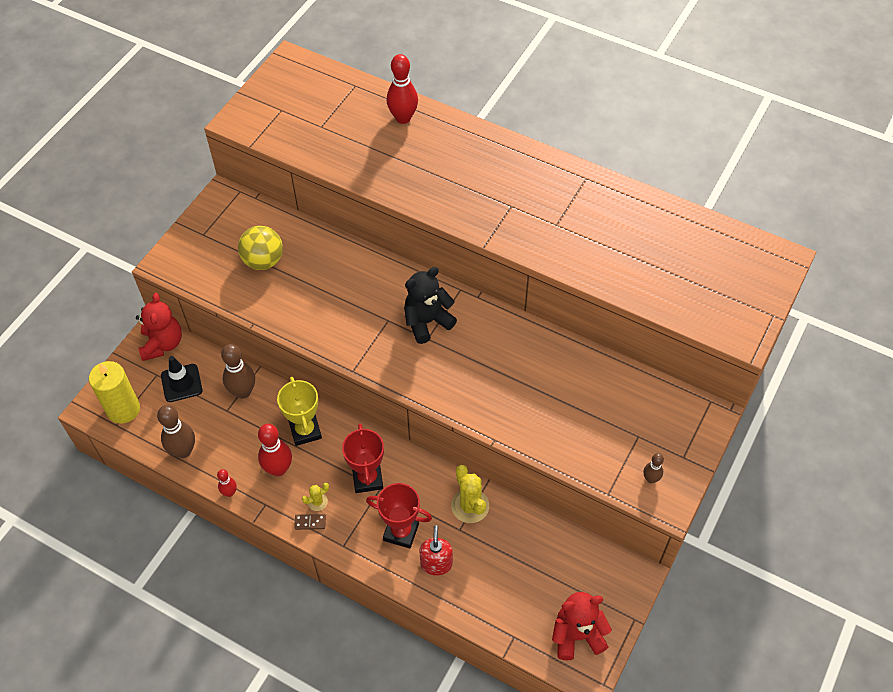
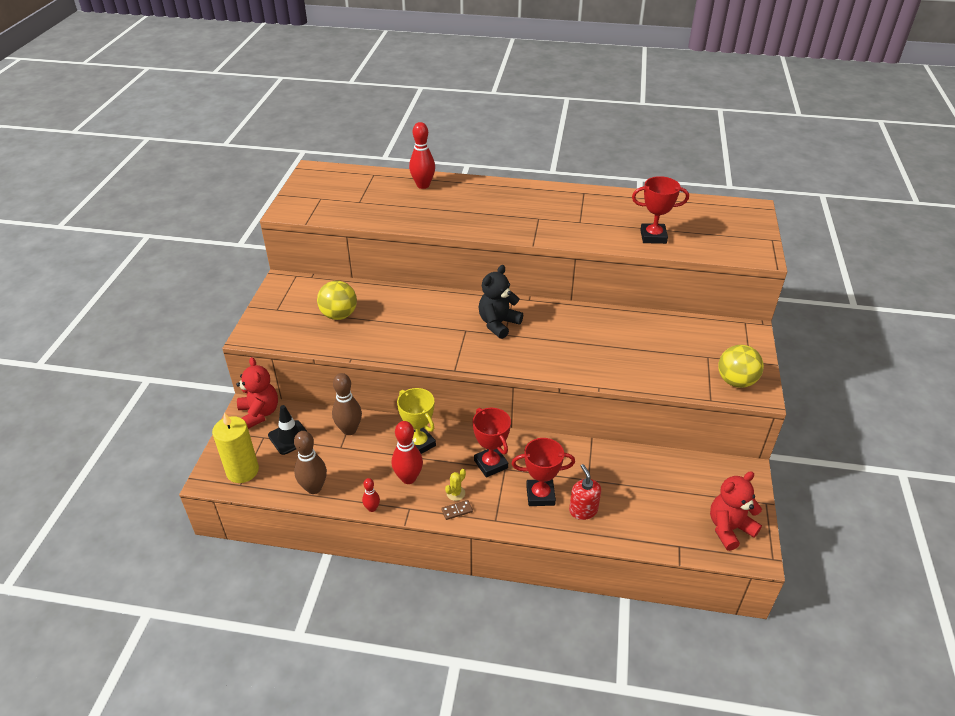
camera: 20 degrees left, 15 degrees down
(470, 506) = (587, 460): yellow cactus -> none
(630, 271) = (653, 237): none -> red trophy
(651, 479) = (736, 381): brown bowling pin -> yellow ball

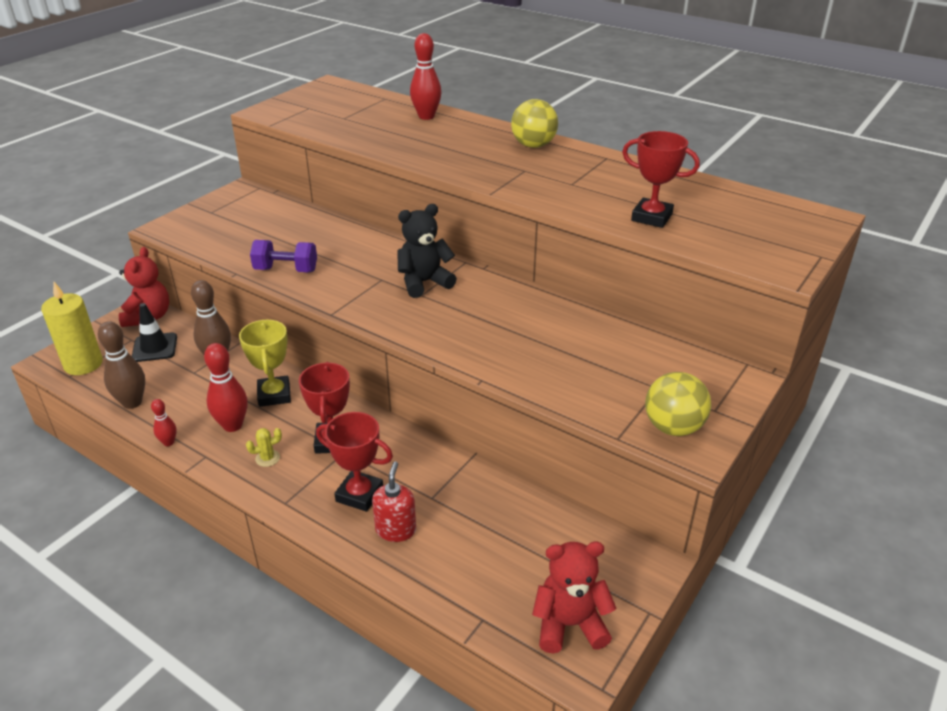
camera: 25 degrees right, 5 degrees down
(339, 315) = (264, 232): yellow ball -> yellow ball (533, 145)
(387, 344) = (286, 270): none -> purple dumbbell
(457, 510) = (252, 477): brown domino -> none

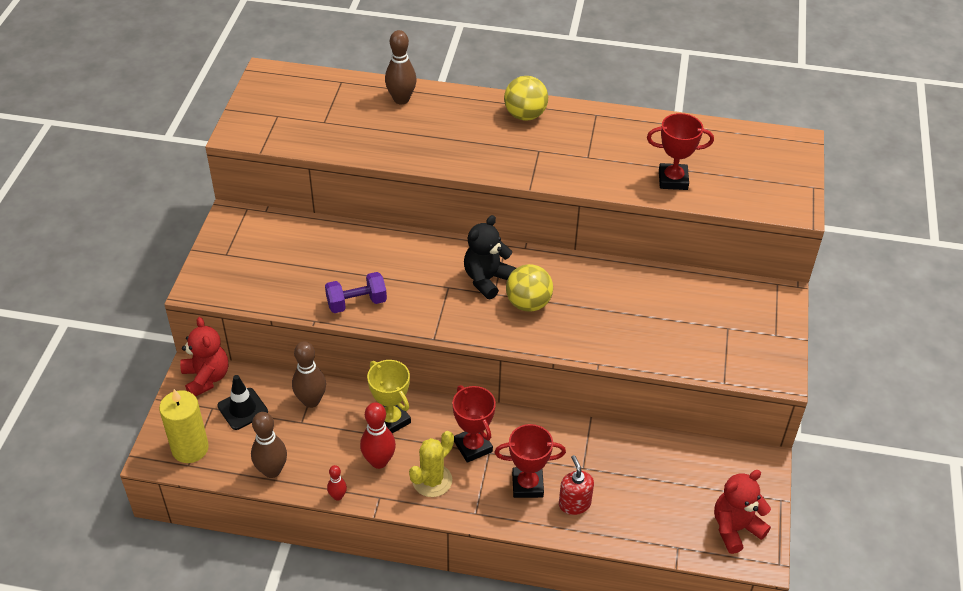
camera: 25 degrees left, 10 degrees up
(267, 458) = (432, 480): yellow cactus -> yellow cactus, size x1.88
(426, 116) = (401, 99): red bowling pin -> brown bowling pin
(673, 427) = (756, 360): yellow ball -> yellow ball (528, 303)

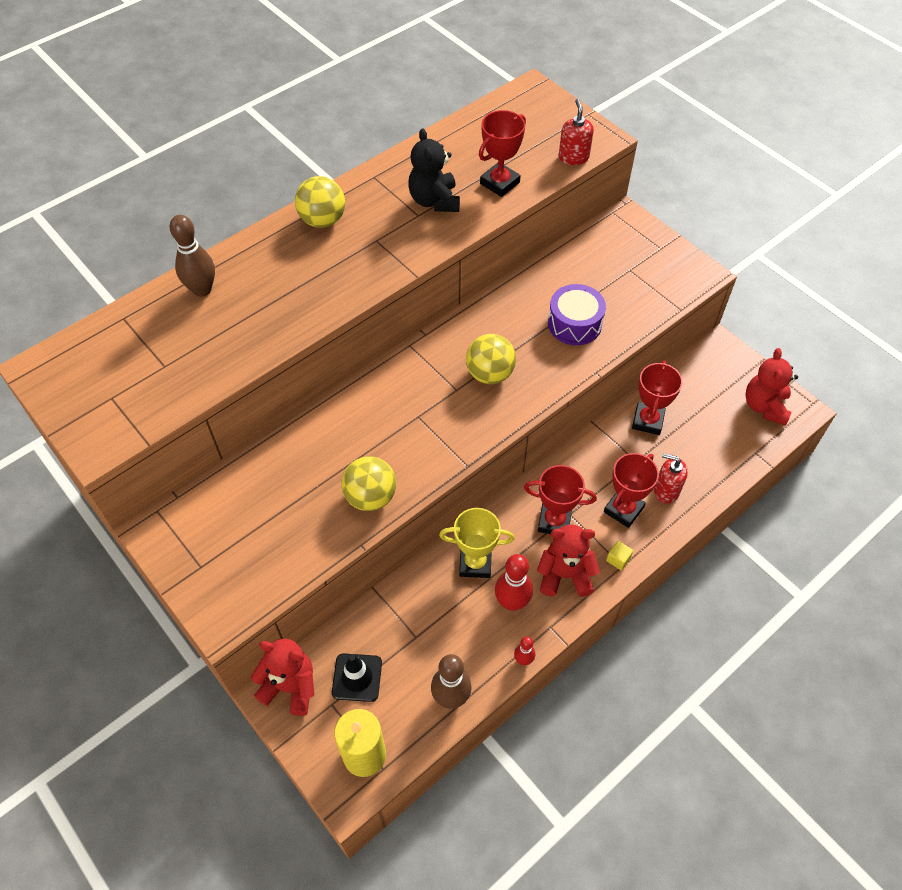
camera: 50 degrees left, 10 degrees up
(311, 401) = (398, 613): brown bowling pin -> none
(356, 303) = (370, 497): purple dumbbell -> yellow ball
(432, 480) = (565, 575): yellow cactus -> red teddy bear
(478, 507) = (618, 559): none -> yellow cube
(487, 279) = (436, 384): black teddy bear -> black teddy bear (434, 201)
(630, 453) = (647, 421): none -> red trophy
(631, 325) = (574, 324): none -> purple drum
(753, 204) = (573, 157): none -> red soap dispenser

